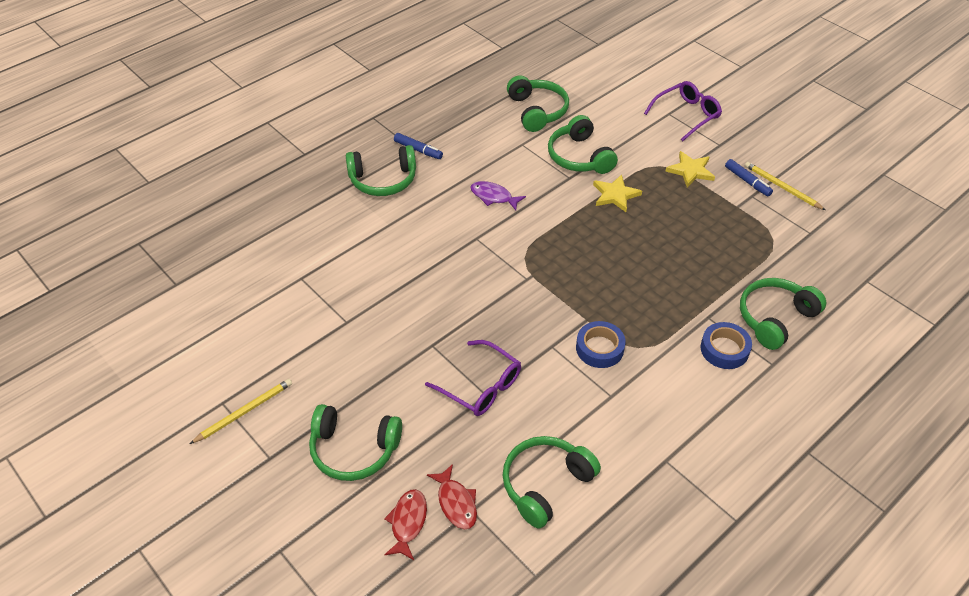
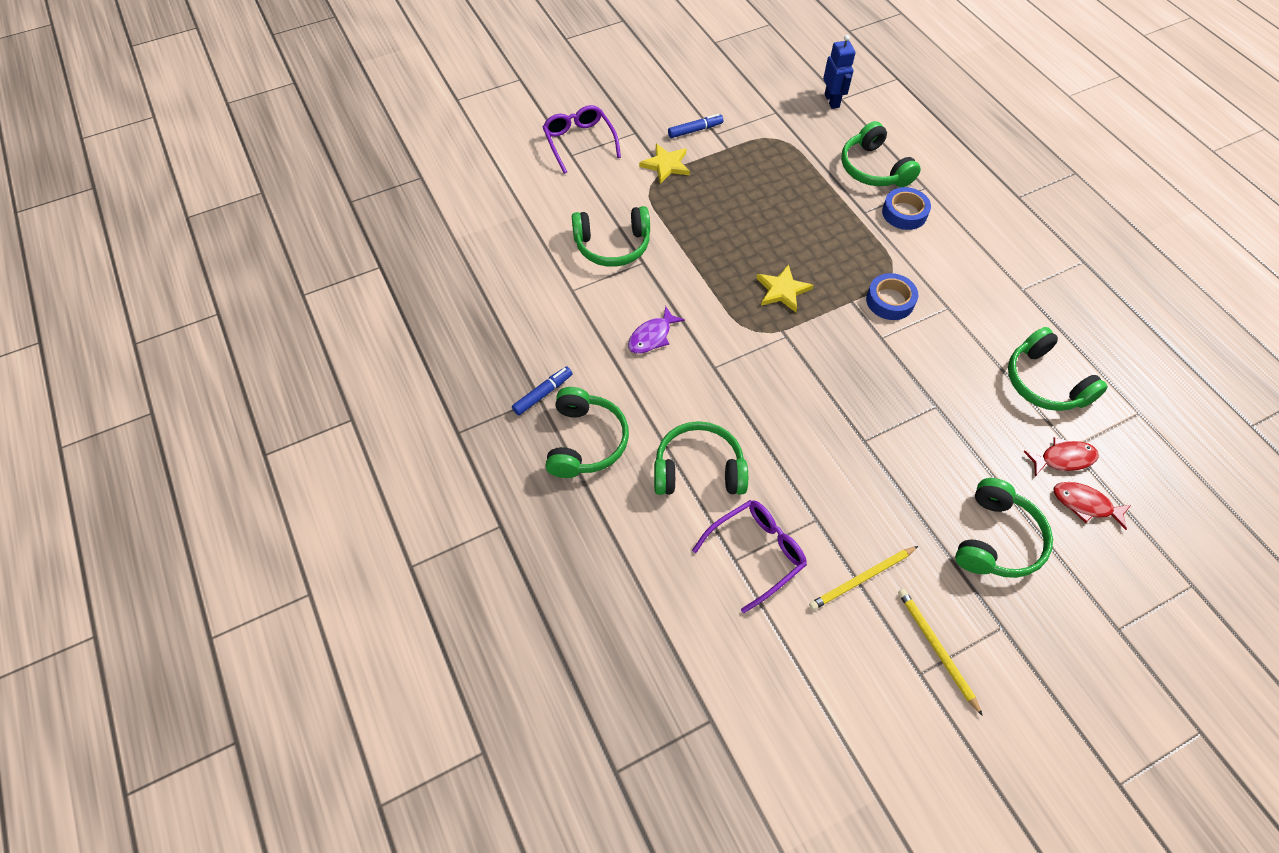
camera: 75 degrees left, 10 degrees up
(481, 386) = (925, 408): purple glasses -> purple glasses (756, 553)
(537, 111) = (519, 262): green headphones -> green headphones (698, 469)
(615, 195) = (683, 232): yellow star -> yellow star (782, 290)
(782, 187) = (711, 110): yellow pencil -> yellow pencil (861, 579)
(858, 274) = (832, 101): none -> blue robot

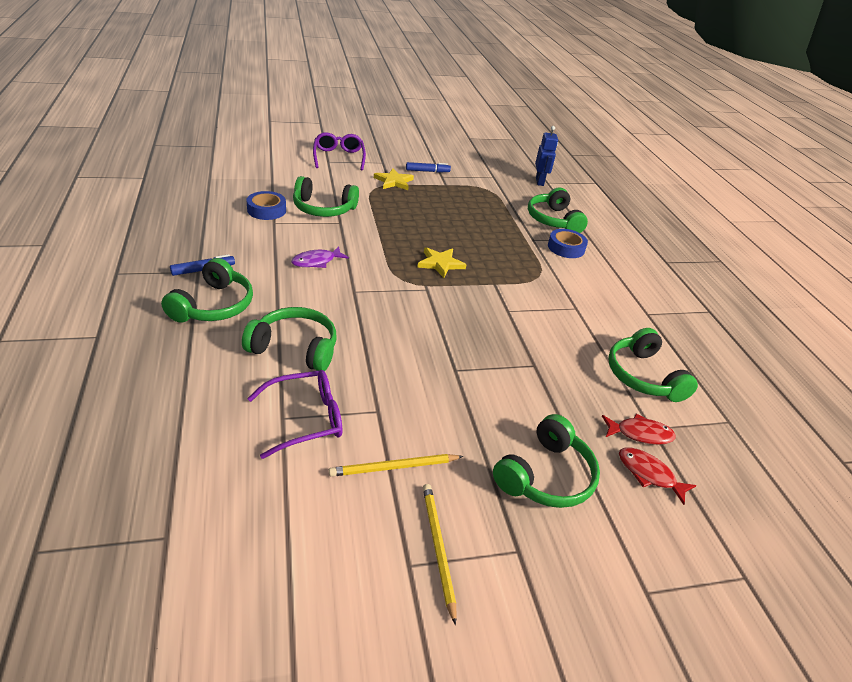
camera: 10 degrees right, 20 degrees down
(890, 301) = (527, 291): blue tape -> blue tape (266, 210)

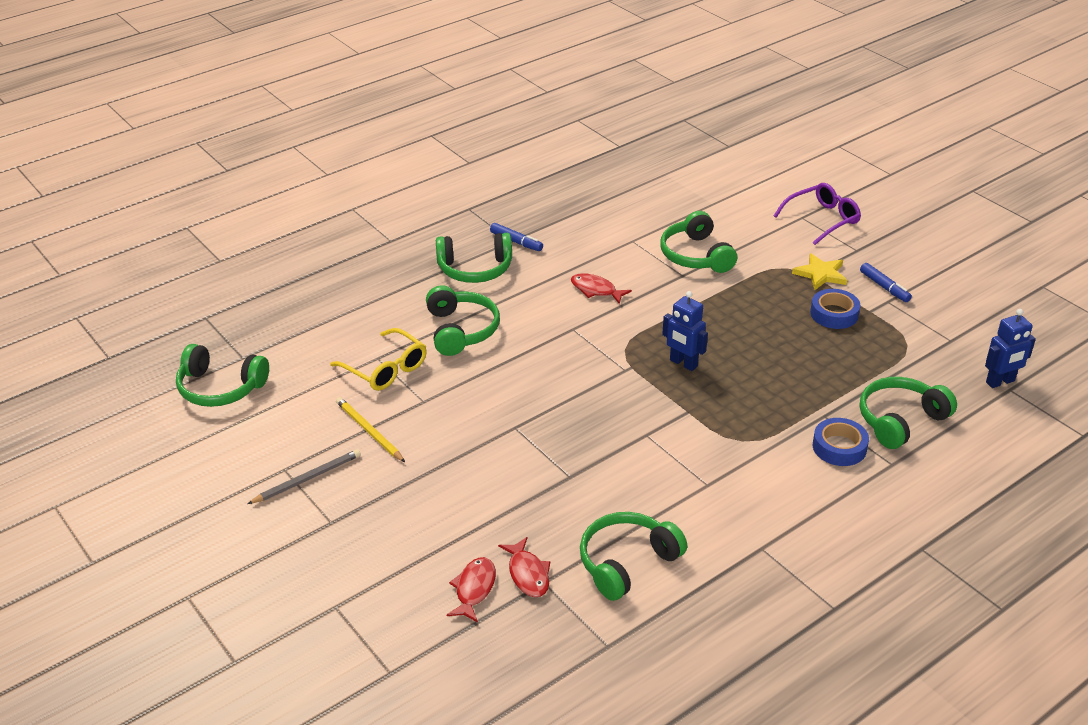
camera: 70 degrees right, 0 degrees up
(266, 210) = (649, 227): blue tape -> blue tape (834, 314)
(305, 419) = (385, 369): purple glasses -> yellow glasses
(316, 261) = (596, 290): purple fish -> red fish
(438, 548) = (307, 479): yellow pencil -> grey pencil
(440, 264) = (683, 363): yellow star -> blue robot
(546, 476) = (422, 519): green headphones -> green headphones (220, 388)

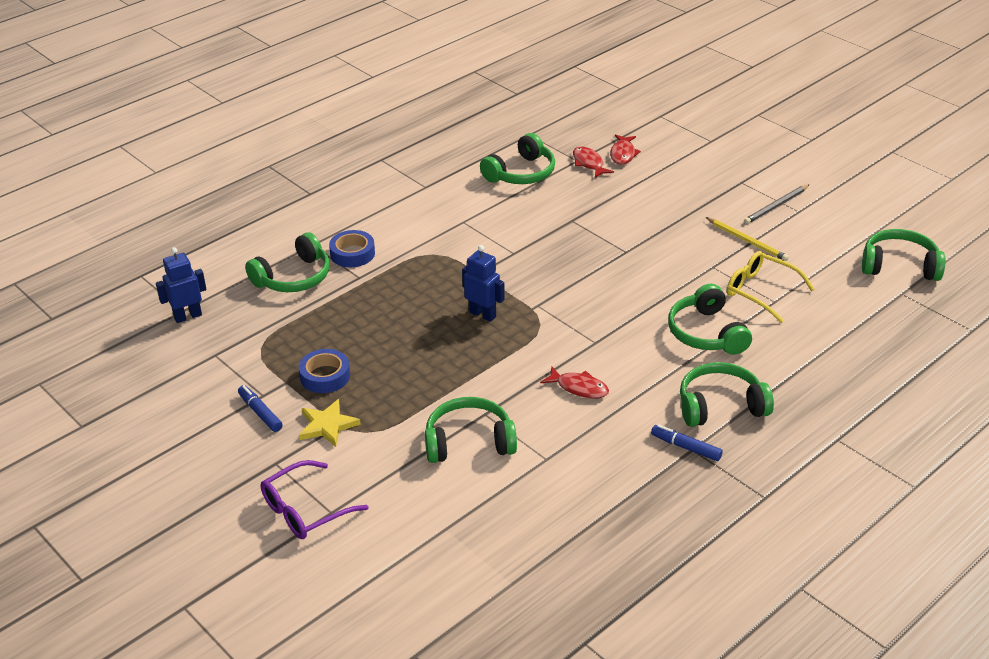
camera: 175 degrees right, 0 degrees up
(696, 255) = (469, 442): green headphones -> green headphones turned 75 degrees counterclockwise

